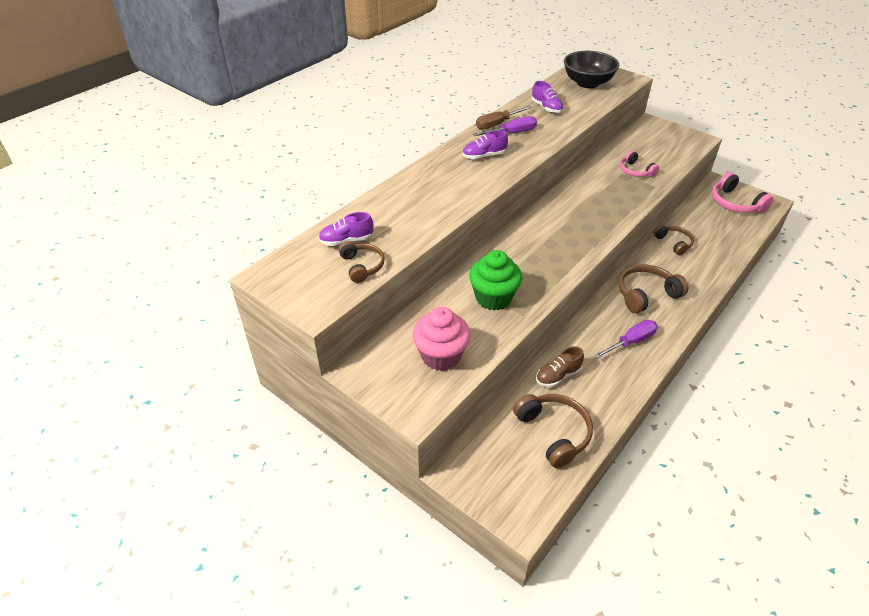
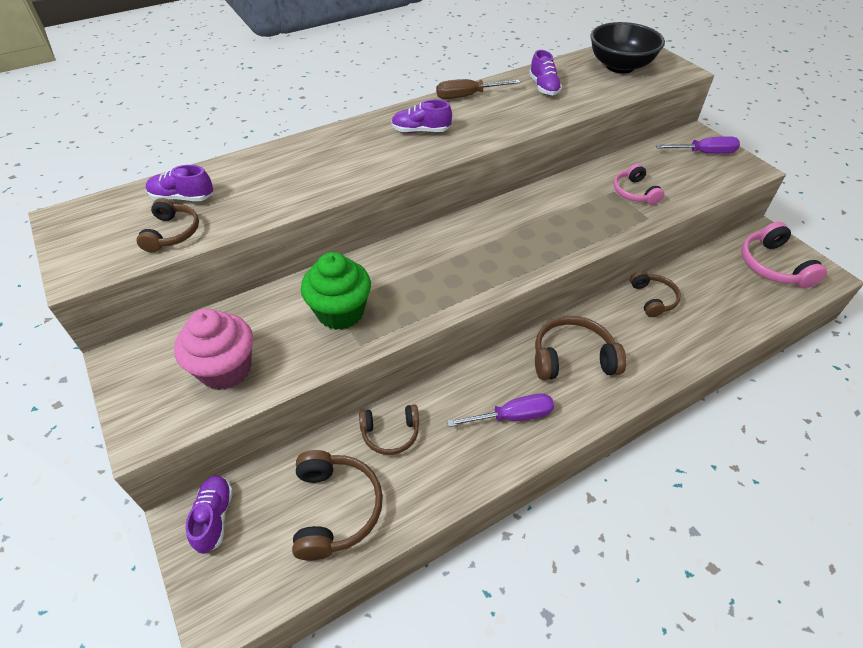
camera: 20 degrees right, 5 degrees up
(474, 465) = (214, 517): none -> purple shoe
(511, 133) = (476, 110): purple screwdriver -> purple screwdriver (704, 153)
(558, 376) = (390, 433): brown shoe -> brown headphones

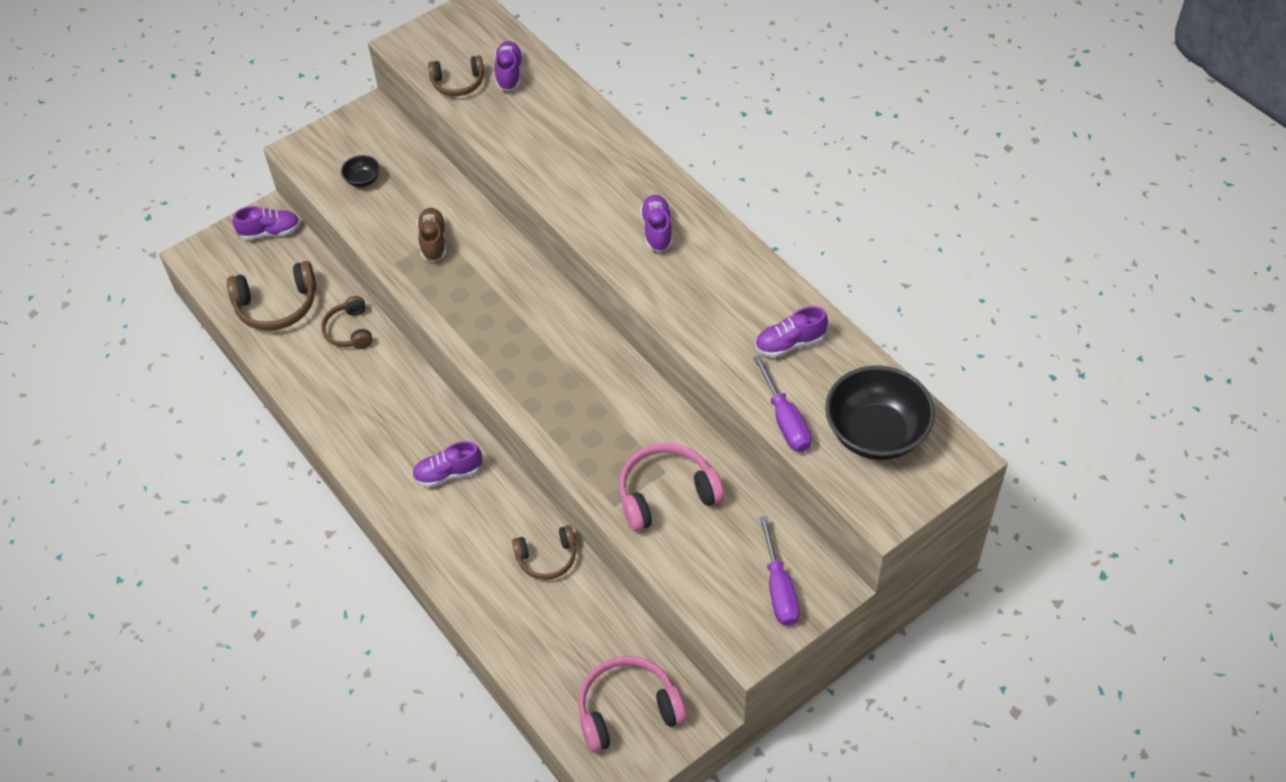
camera: 85 degrees right, 5 degrees up
(225, 369) = (363, 180): pink cupcake -> black bowl
(340, 312) = (433, 241): green cupcake -> brown shoe
(467, 96) = (748, 265): brown screwdriver -> none
(512, 416) = (371, 423): purple screwdriver -> purple screwdriver (785, 420)
(572, 358) = (448, 473): brown headphones -> purple shoe
(634, 192) = (666, 494): pink headphones -> pink headphones, size x1.55

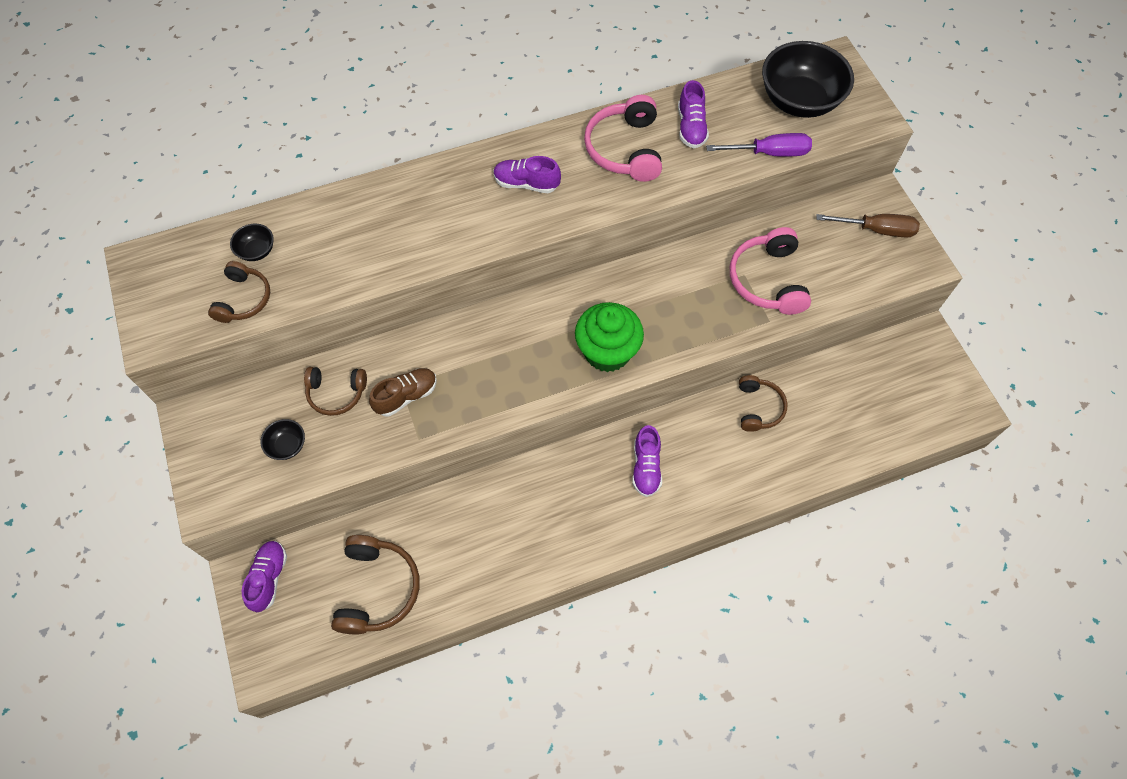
camera: 75 degrees left, 10 degrees up
(349, 331) = (442, 521): brown headphones -> brown headphones (336, 393)
(433, 241) = (406, 396): brown shoe -> brown shoe turned 135 degrees clockwise
(509, 74) = (257, 251): purple shoe -> black bowl
(529, 376) = (607, 352): none -> green cupcake
(627, 710) = (915, 385): pink headphones -> pink headphones (625, 149)
(779, 588) = (876, 230): purple screwdriver -> brown screwdriver

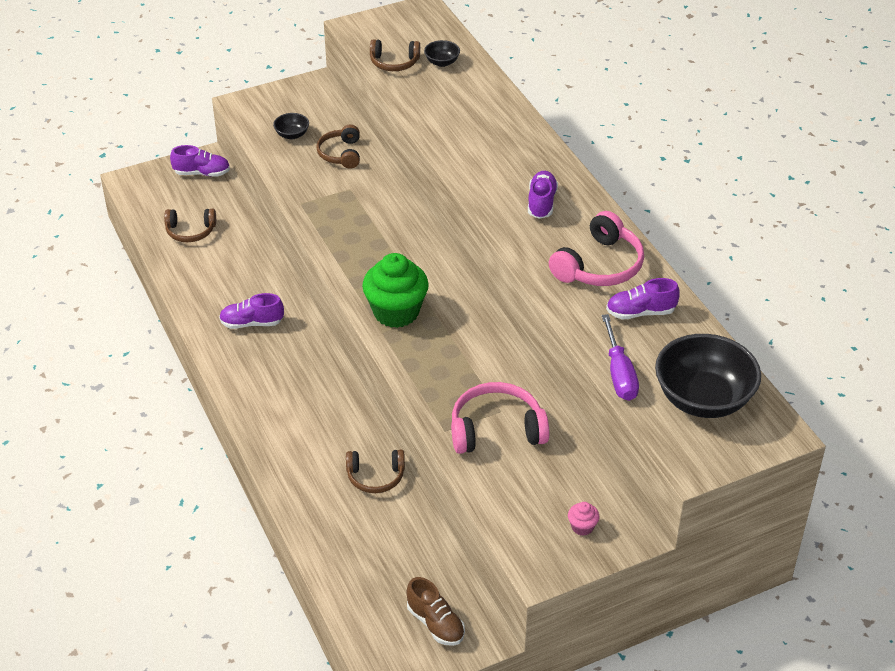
camera: 85 degrees right, 20 degrees down
(377, 589) = (190, 231): brown headphones -> brown headphones, size x0.64
(406, 396) = (340, 192): brown shoe -> brown shoe (435, 623)
(625, 149) = (599, 266): pink headphones -> pink headphones turned 135 degrees clockwise
(646, 467) = (304, 391): purple shoe -> purple shoe (252, 323)
(876, 230) = (582, 527): brown screwdriver -> pink cupcake

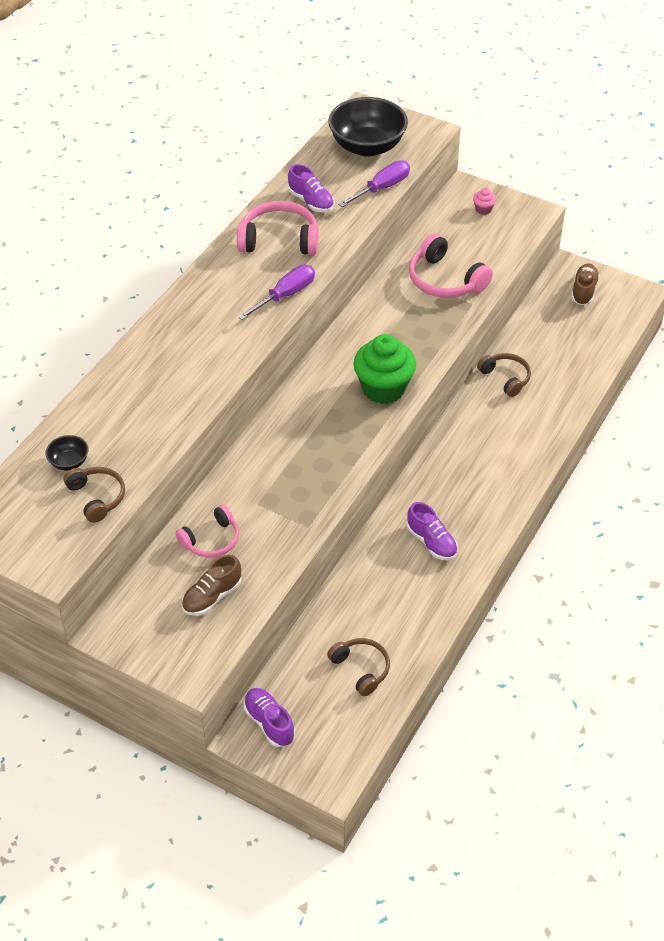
camera: 125 degrees left, 5 degrees up
(292, 135) = (212, 597): black bowl -> brown shoe
(341, 154) = (211, 540): brown headphones -> pink headphones
(517, 236) = (285, 295): none -> purple screwdriver
(541, 203) = (231, 300): purple shoe -> none

